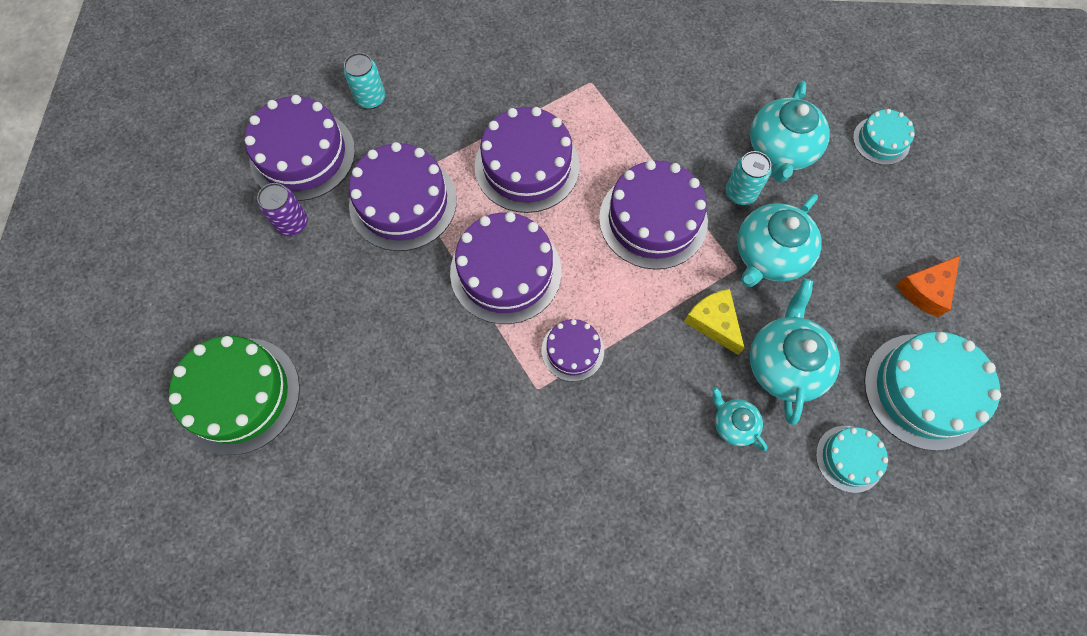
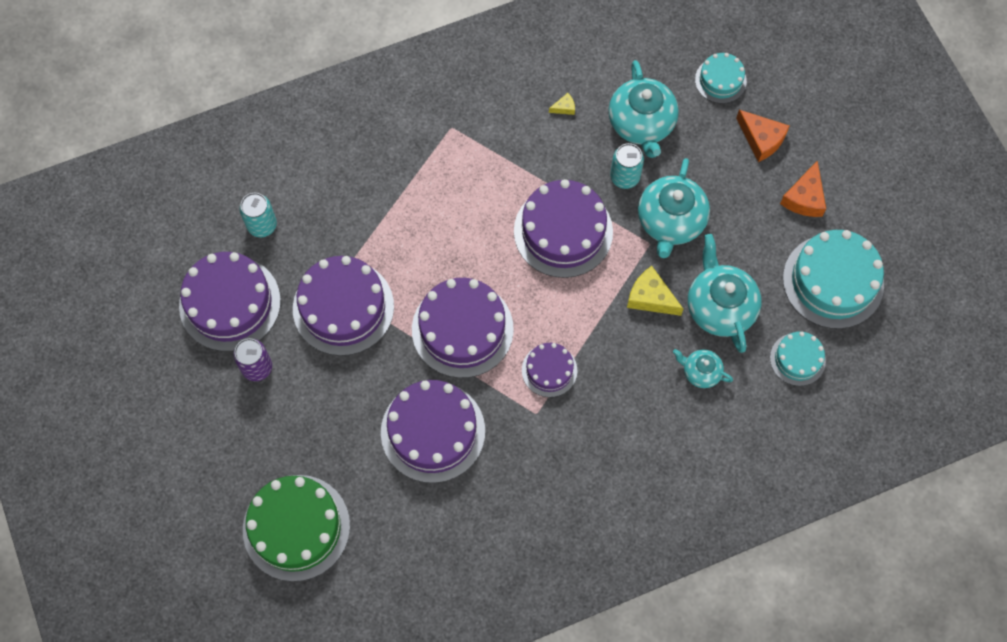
camera: 25 degrees left, 0 degrees up
(527, 166) = (434, 229): purple cake -> purple cake (433, 431)
(709, 106) = (564, 107): none -> yellow cheese
(901, 213) = (761, 139): none -> orange cheese

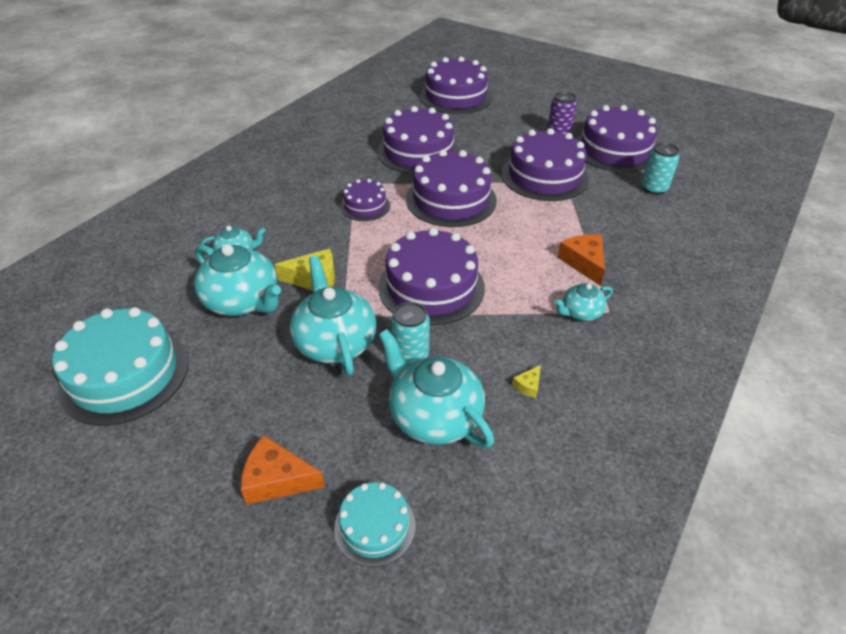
camera: 145 degrees right, 25 degrees down
(296, 527) = (455, 96): green cake -> purple cake
(473, 139) = (580, 312): none -> turquoise teapot
(797, 359) = (144, 298): turquoise cake -> none
(804, 198) = (189, 440): orange cheese -> orange cheese (584, 263)

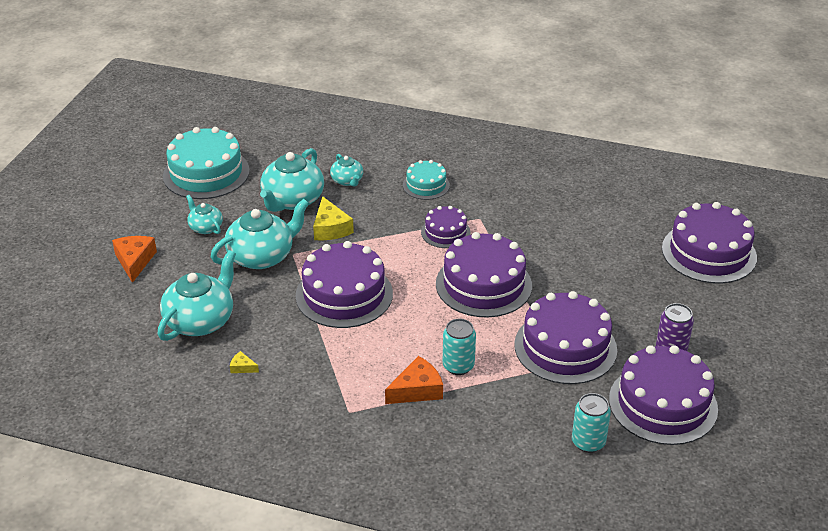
camera: 75 degrees right, 5 degrees down
(375, 526) = (106, 310): turquoise cake -> turquoise cake (426, 185)
(410, 355) = (258, 298): turquoise can -> turquoise can (458, 366)
(418, 152) = (562, 247): purple cake -> none
(580, 312) = (341, 392): turquoise teapot -> turquoise teapot (205, 227)

